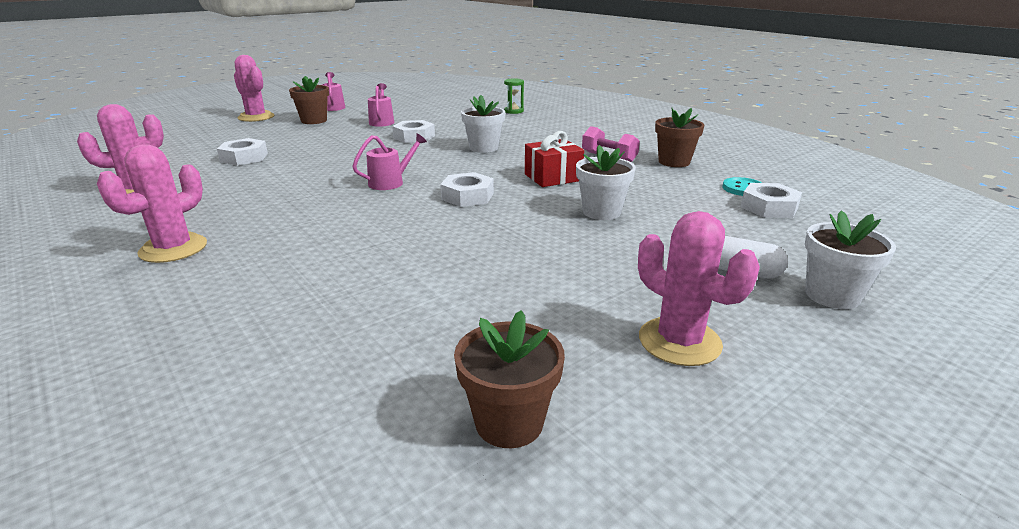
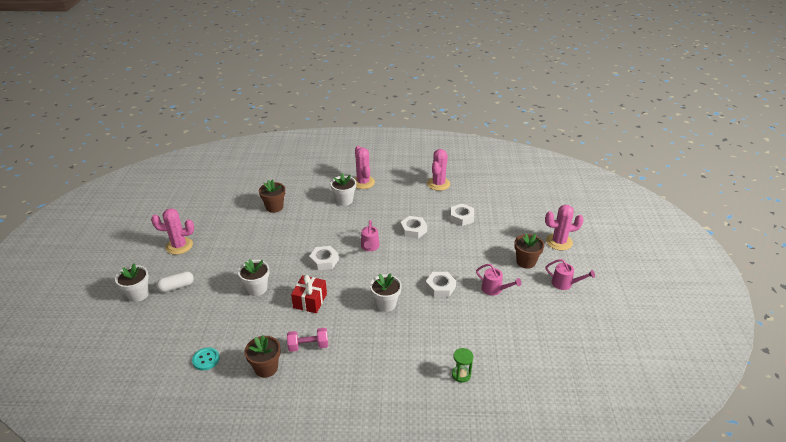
camera: 130 degrees right, 10 degrees up
(269, 241) = (344, 200): none -> white flower pot
(509, 422) = (203, 206): brown flower pot -> brown flower pot (274, 207)
(769, 207) = (183, 346): white nut -> white nut (413, 230)

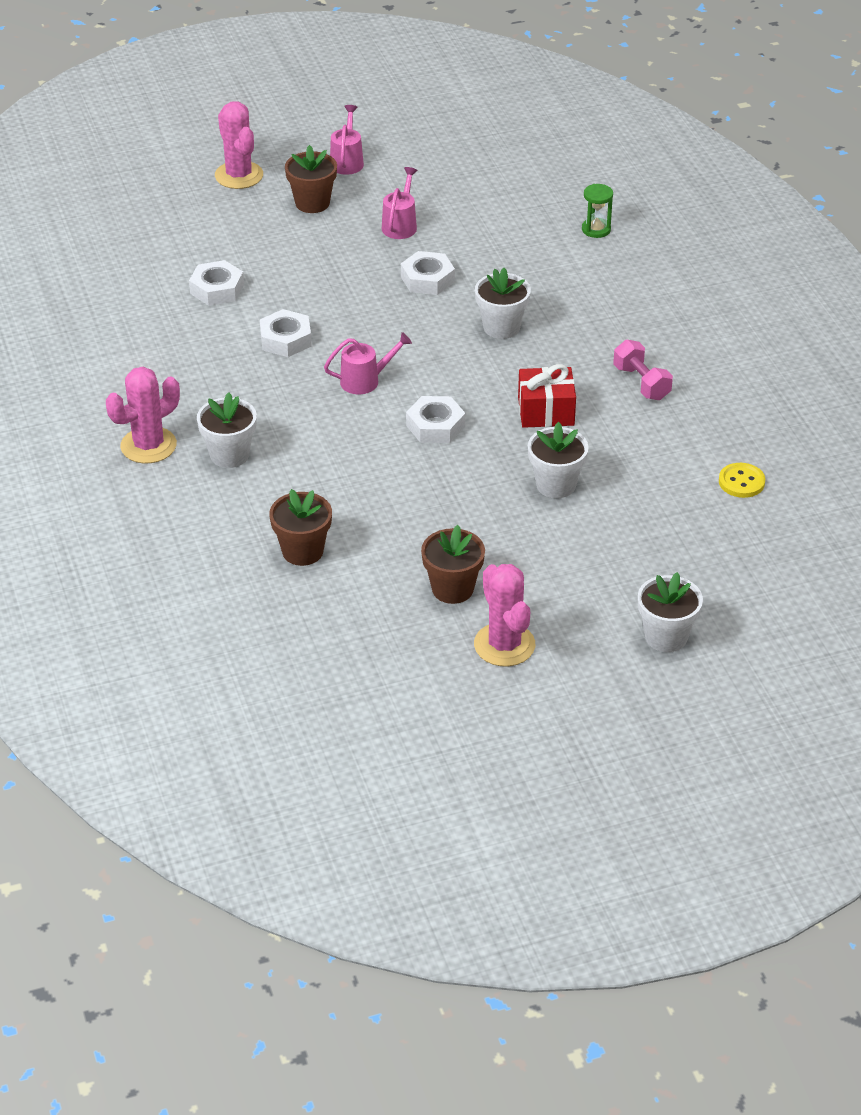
camera: 110 degrees left, 5 degrees up
(176, 287) = (615, 592): white capsule -> none
(206, 359) = (741, 482): turquoise button -> yellow button
(266, 368) = (711, 412): brown flower pot -> brown flower pot (452, 589)
(438, 184) = (110, 338): pink cactus -> none

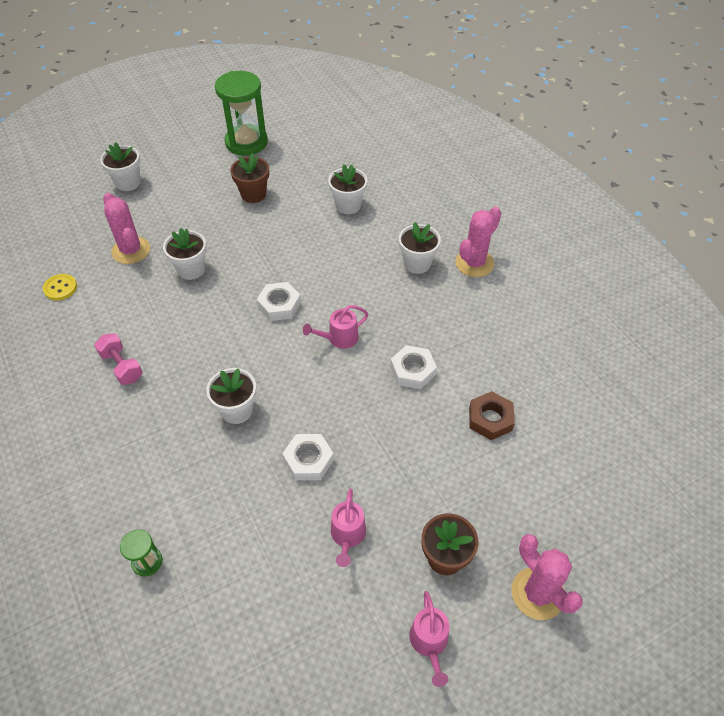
camera: 170 degrees right, 10 degrees up
(217, 289) = (490, 419): white nut -> brown nut
(302, 551) = (348, 205): brown flower pot -> white flower pot
(454, 692) = (246, 142): none -> green hourglass
(504, 645) = (221, 168): pink cactus -> pink cactus (131, 250)
(546, 411) = (198, 329): red gift -> none

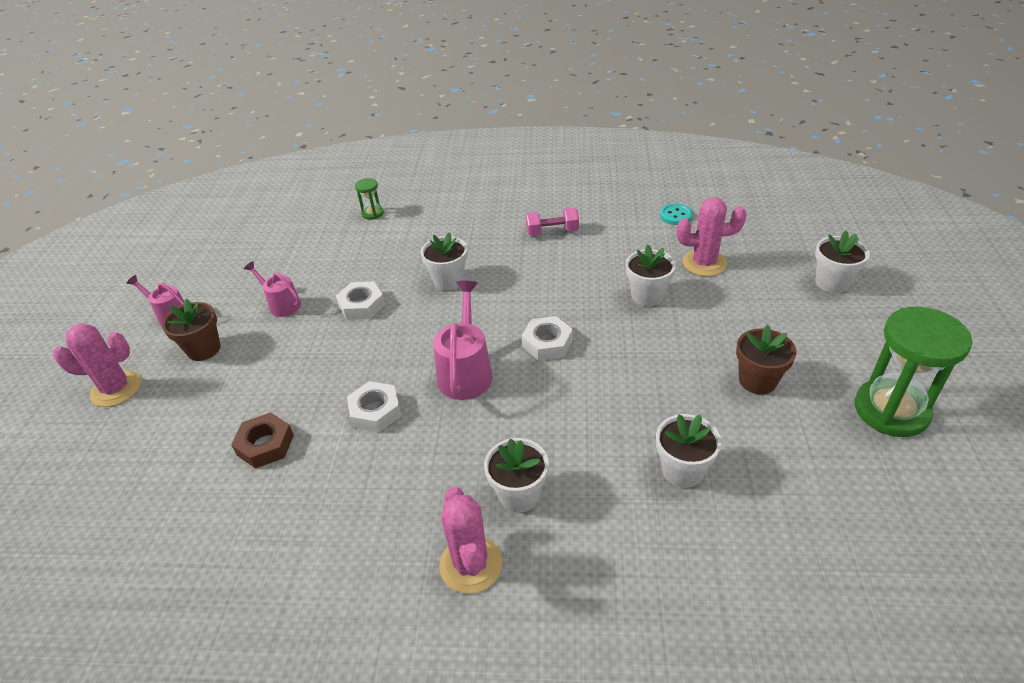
camera: 125 degrees right, 10 degrees down
(60, 288) = (676, 215): yellow button -> turquoise button
(339, 338) = (466, 371): pink watering can -> pink watering can, size x1.58

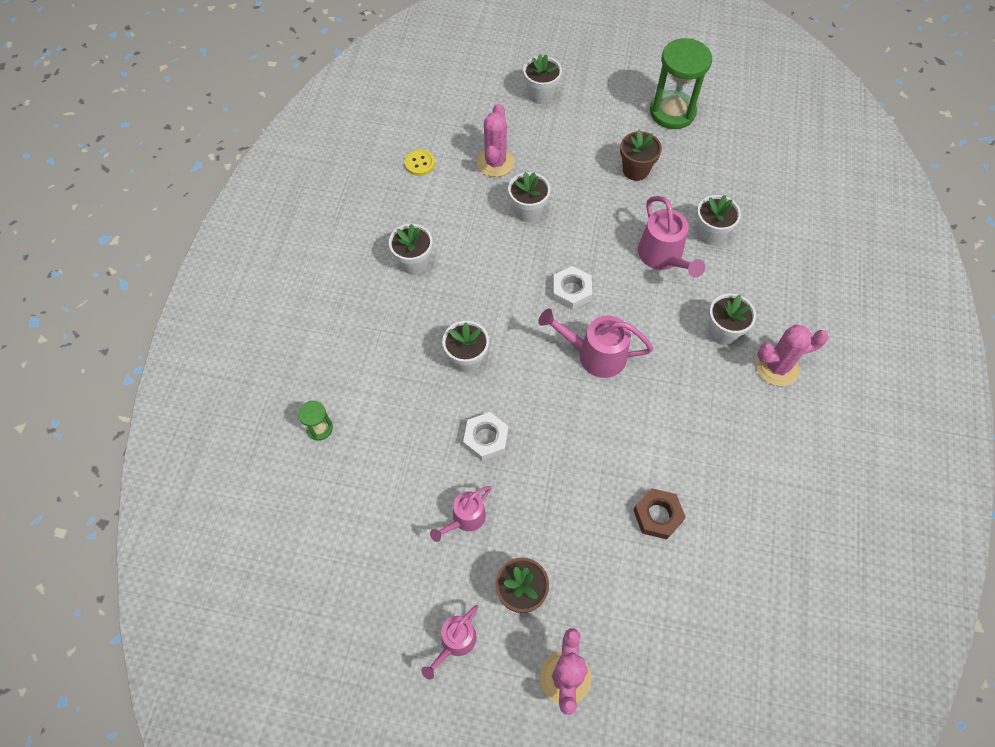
camera: 85 degrees left, 20 degrees up
(375, 411) = (630, 426): white nut -> none
(552, 232) = (414, 262): pink dumbbell -> white flower pot
(623, 421) = (663, 257): none -> pink watering can
(676, 215) = (419, 163): turquoise button -> yellow button

